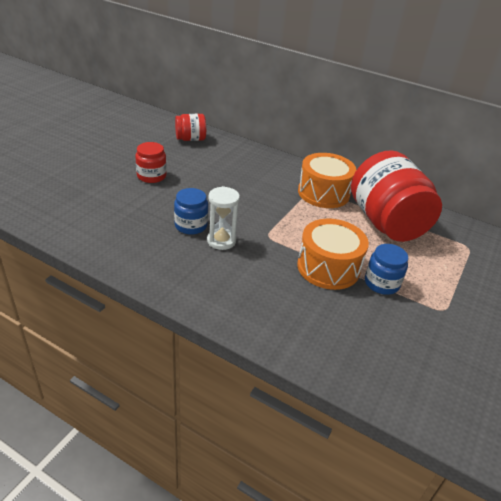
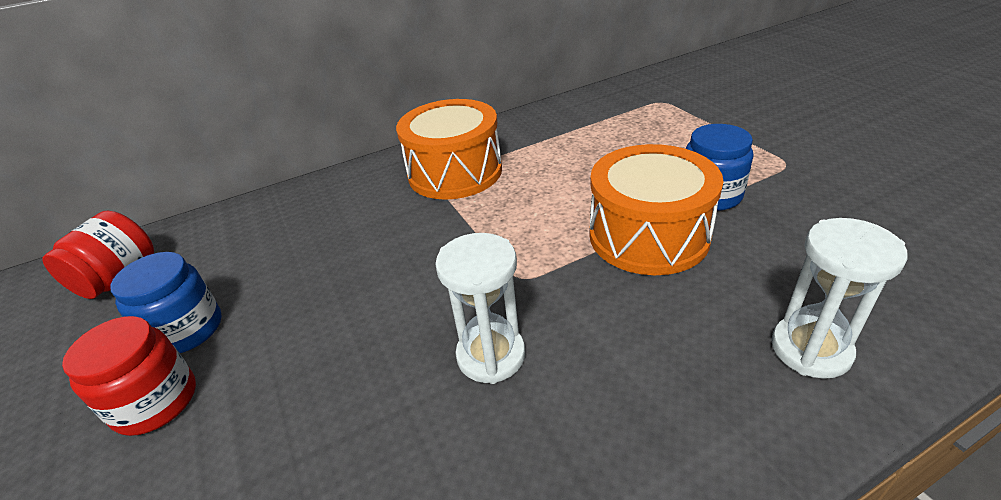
camera: 50 degrees left, 0 degrees up
(191, 225) = (402, 392): blue jar -> blue jar (186, 330)
(290, 329) = (810, 349): none -> white hourglass
(386, 223) = (571, 142): red jar -> none

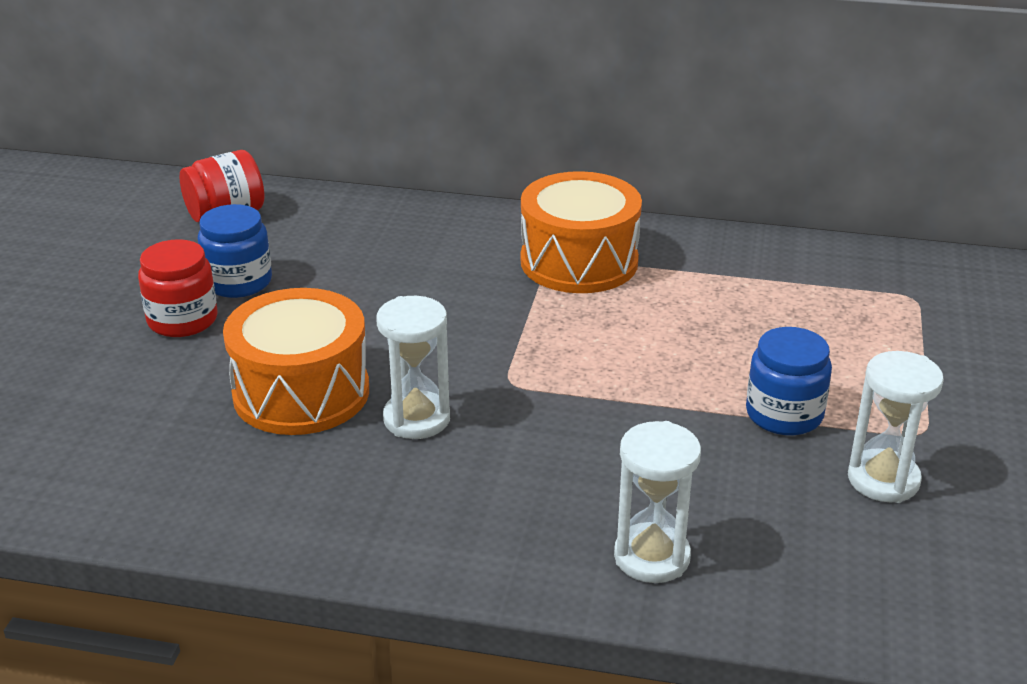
camera: 35 degrees right, 5 degrees down
(648, 235) = (665, 412): orange drum -> orange drum (301, 392)
(820, 201) = (883, 480): none -> white hourglass

